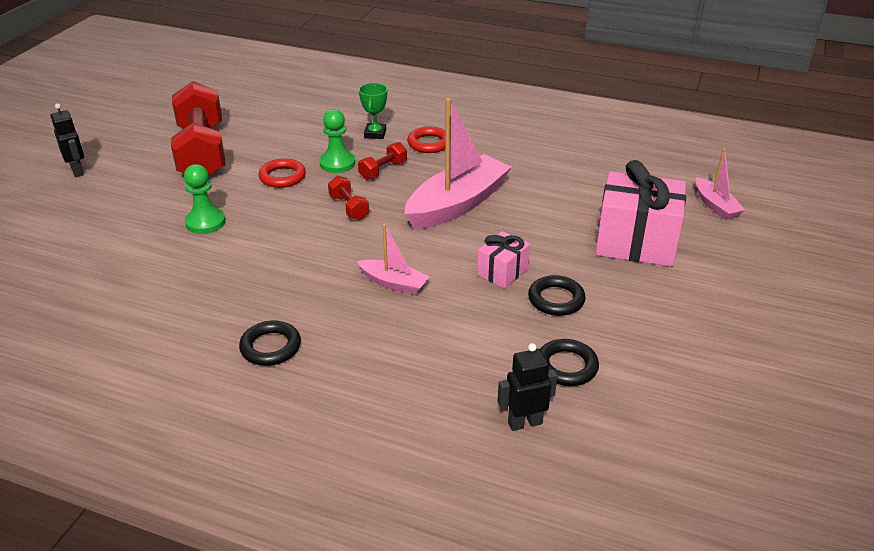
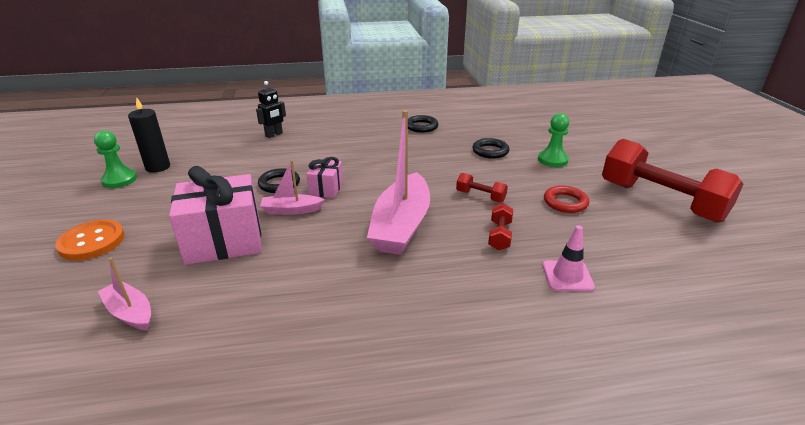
camera: 150 degrees right, 5 degrees down
(77, 171) = (695, 162): black robot -> none
(337, 163) = (546, 228): green pawn -> green pawn (119, 180)
(375, 134) = (567, 276): green trophy -> pink traffic cone
(394, 283) = (391, 164): pink boat -> pink boat (291, 210)
(429, 143) = (498, 284): red ring -> none
(566, 366) = (260, 157): black ring -> black ring (490, 151)
(732, 400) = (158, 167): none -> black candle
(779, 286) = (92, 242): none -> orange button

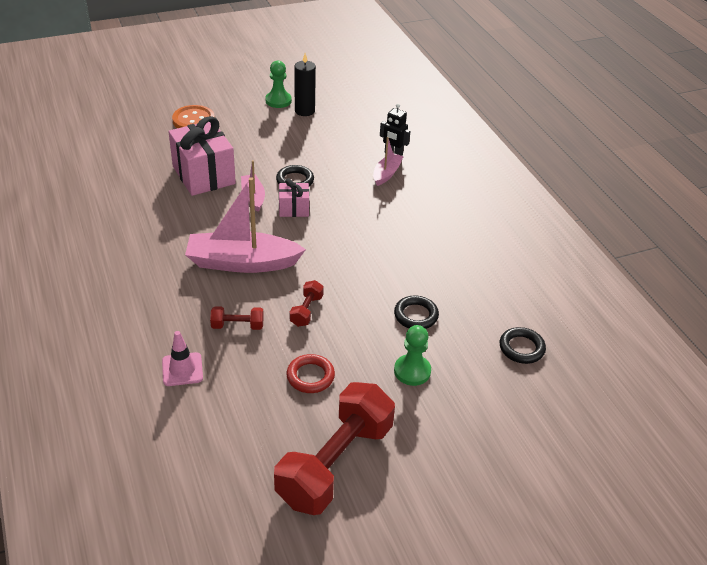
camera: 75 degrees right, 10 degrees up
(130, 313) = (123, 161): pink boat -> pink boat (386, 174)
(421, 127) = (462, 254): black ring -> black ring (521, 348)

